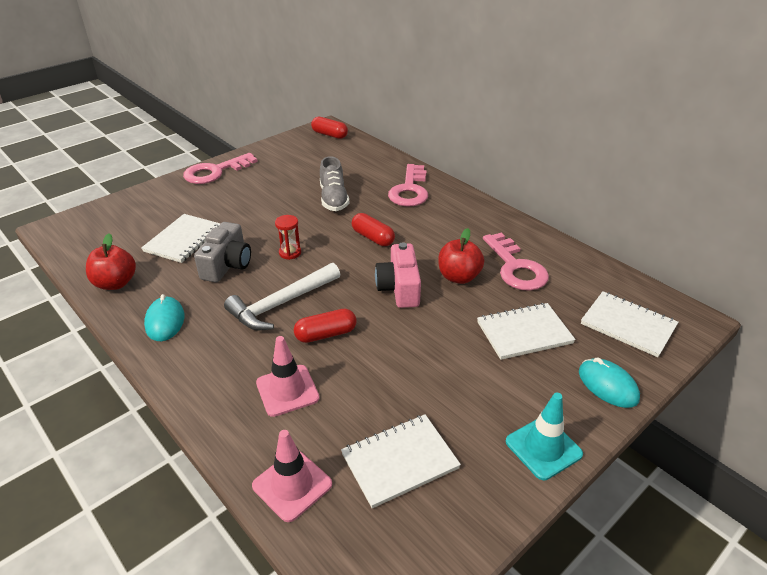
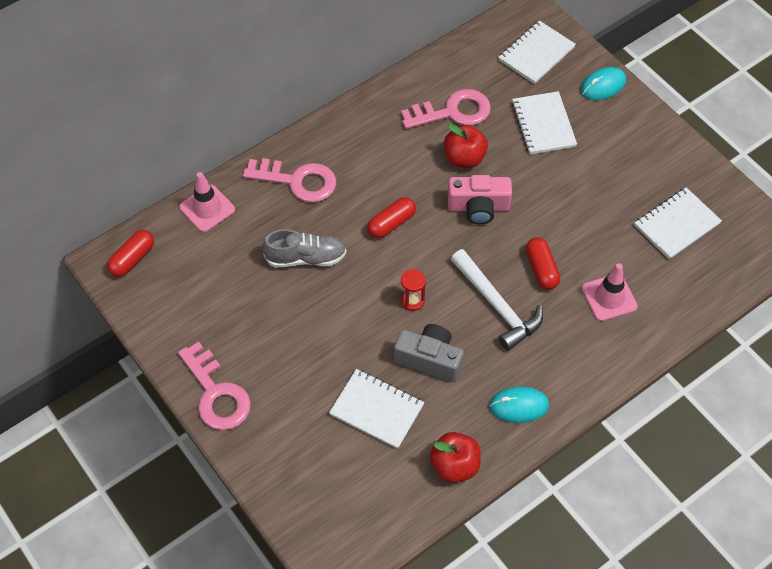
camera: 85 degrees left, 20 degrees up
(292, 485) = (700, 292): pink traffic cone -> pink traffic cone (207, 208)
(400, 461) = (677, 225): white notebook -> white notebook turned 75 degrees clockwise
(543, 448) = (662, 138): turquoise traffic cone -> none

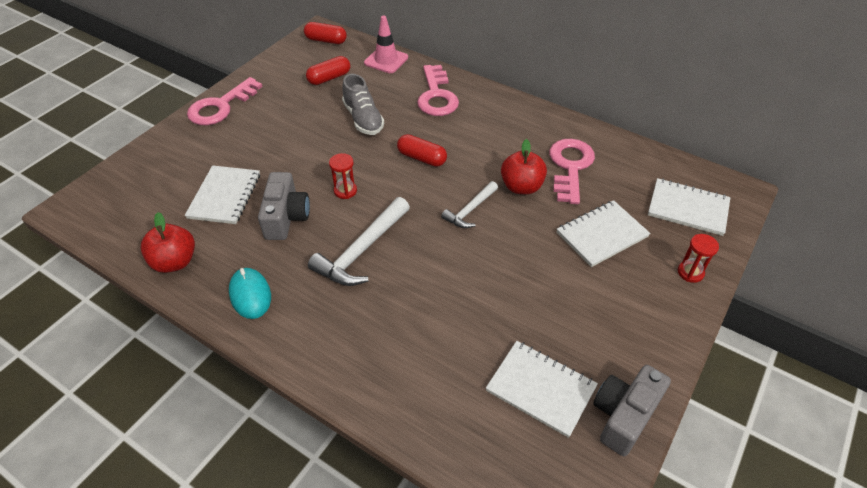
camera: 70 degrees right, 10 degrees down
(453, 112) = (570, 166): pink key -> pink key turned 135 degrees counterclockwise
(478, 207) = (470, 210): pink camera -> white hammer
(541, 269) = (420, 275): red capsule -> red capsule (329, 78)
(603, 86) = (690, 272): turquoise mouse -> red hourglass
(609, 297) = (408, 342): pink traffic cone -> none
(712, 184) = (624, 415): none -> grey camera

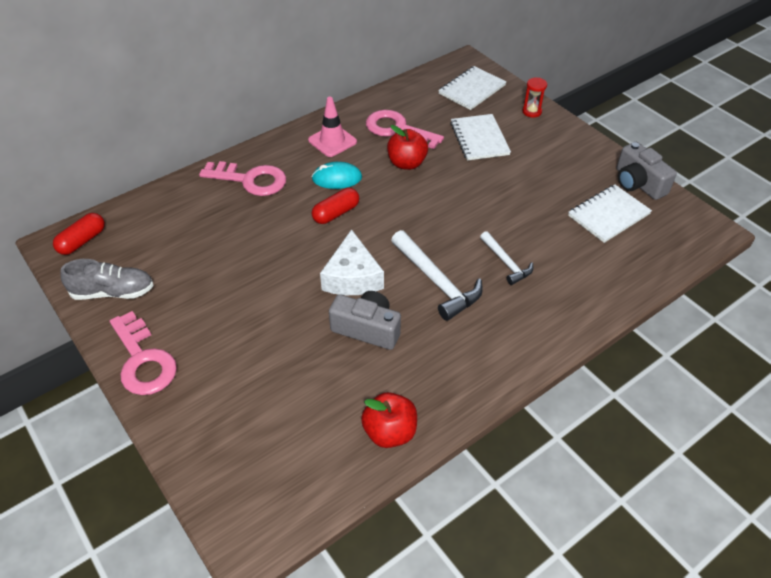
camera: 70 degrees left, 0 degrees up
(224, 196) = (309, 376): white notebook -> none
(250, 295) = (459, 373): turquoise mouse -> turquoise mouse (337, 178)
(329, 78) = (160, 252): red capsule -> none
(345, 191) = (352, 277): red hourglass -> white cheese
(363, 119) = (251, 240): grey shoe -> grey shoe (113, 292)
(386, 60) = (162, 201): pink traffic cone -> pink traffic cone (332, 141)
(470, 210) = (419, 200): white hammer -> white hammer (506, 262)

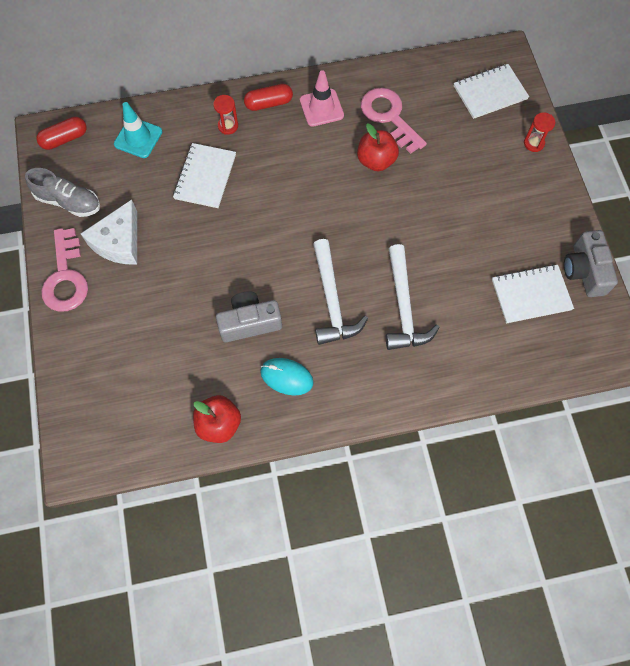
camera: 25 degrees right, 20 degrees up
(163, 216) = (138, 138): none -> turquoise traffic cone
(250, 180) = (228, 126): pink key -> red hourglass
(336, 213) = (283, 193): red capsule -> red capsule (269, 103)
(337, 178) = (304, 153): turquoise mouse -> turquoise mouse (286, 377)
(352, 277) = (264, 266): white cheese -> white cheese (119, 242)
(367, 329) = (249, 323): grey camera -> grey camera turned 60 degrees counterclockwise
(479, 139) = (461, 157): white notebook -> white notebook (205, 177)
(506, 262) = (403, 307): white hammer -> white hammer, size x1.66

